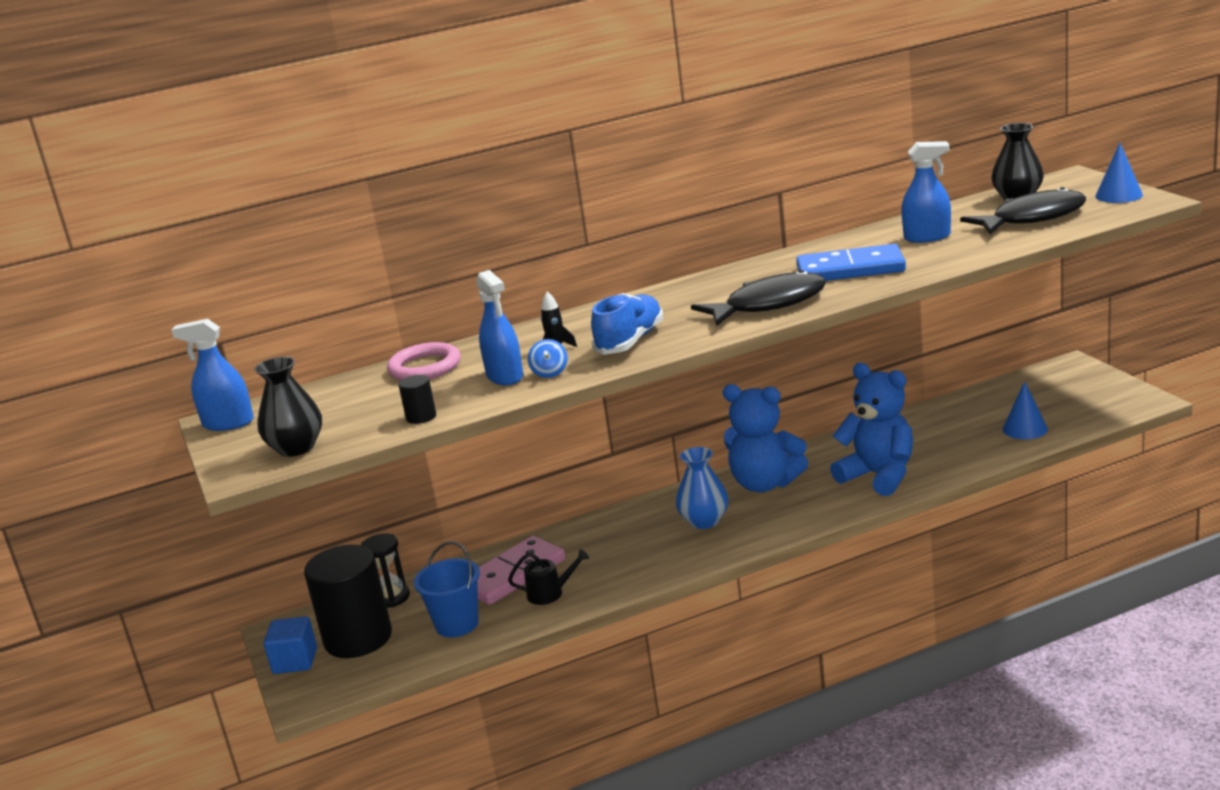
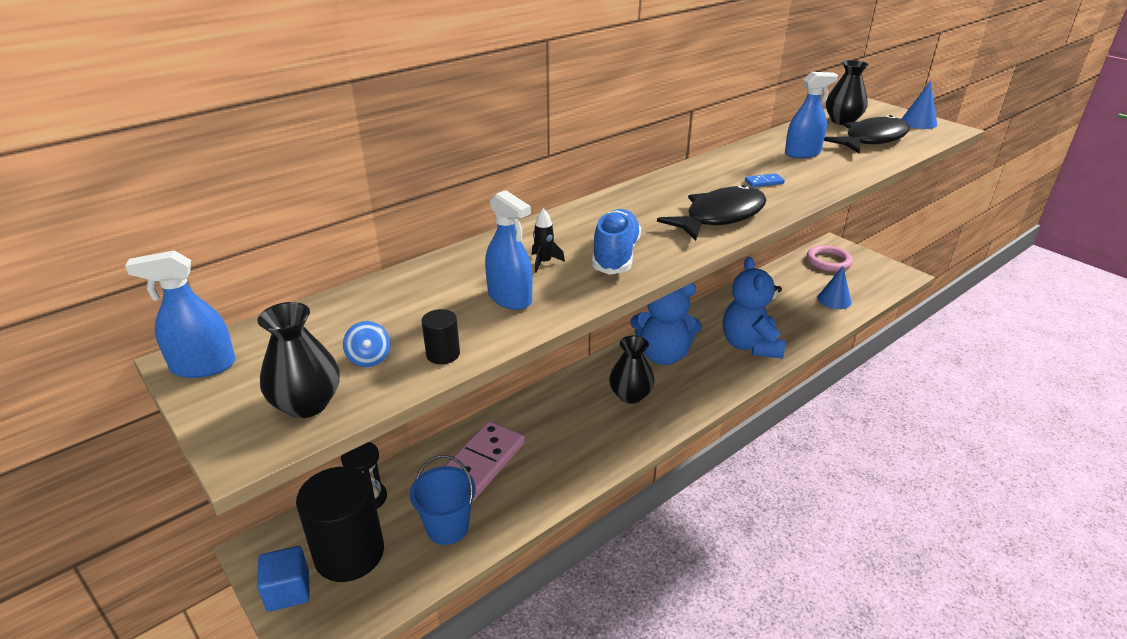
camera: 20 degrees left, 10 degrees up
(425, 367) = (414, 286): pink ring -> pink ring (828, 261)
(550, 373) = (556, 294): blue spinning top -> blue spinning top (369, 358)
(550, 593) = (525, 483): black watering can -> none
(704, 521) = (630, 395): blue vase -> black vase
(850, 269) = (764, 182): blue domino -> blue domino, size x0.40
(879, 476) = (750, 345): blue teddy bear -> blue teddy bear turned 120 degrees counterclockwise

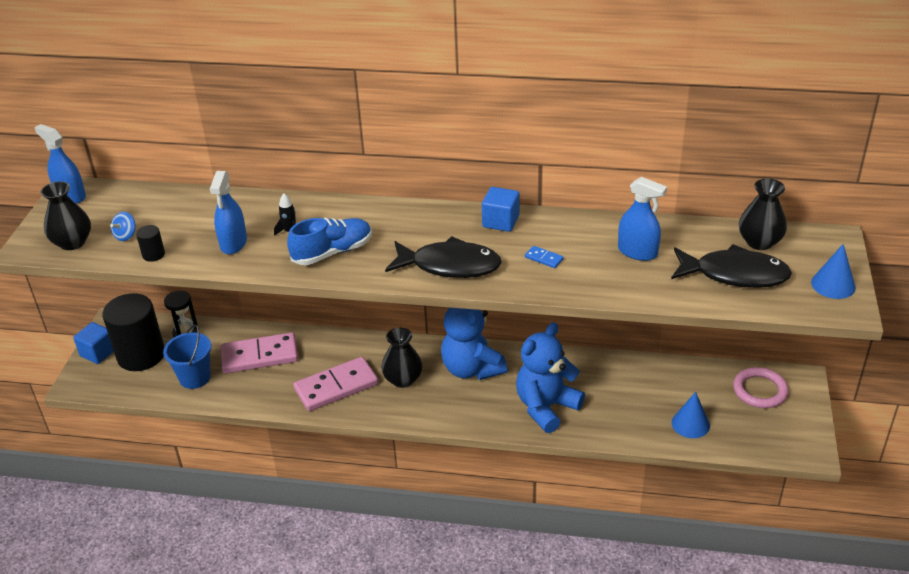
camera: 50 degrees right, 5 degrees up
(591, 437) = (336, 387): none -> pink domino
(687, 177) = (500, 221): none -> blue cube

